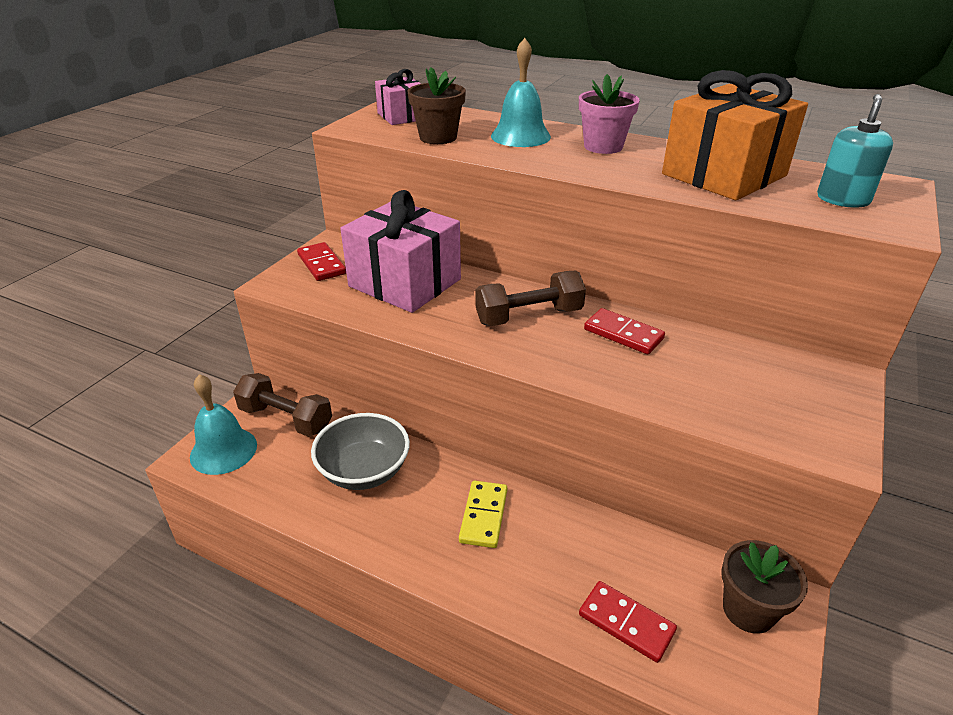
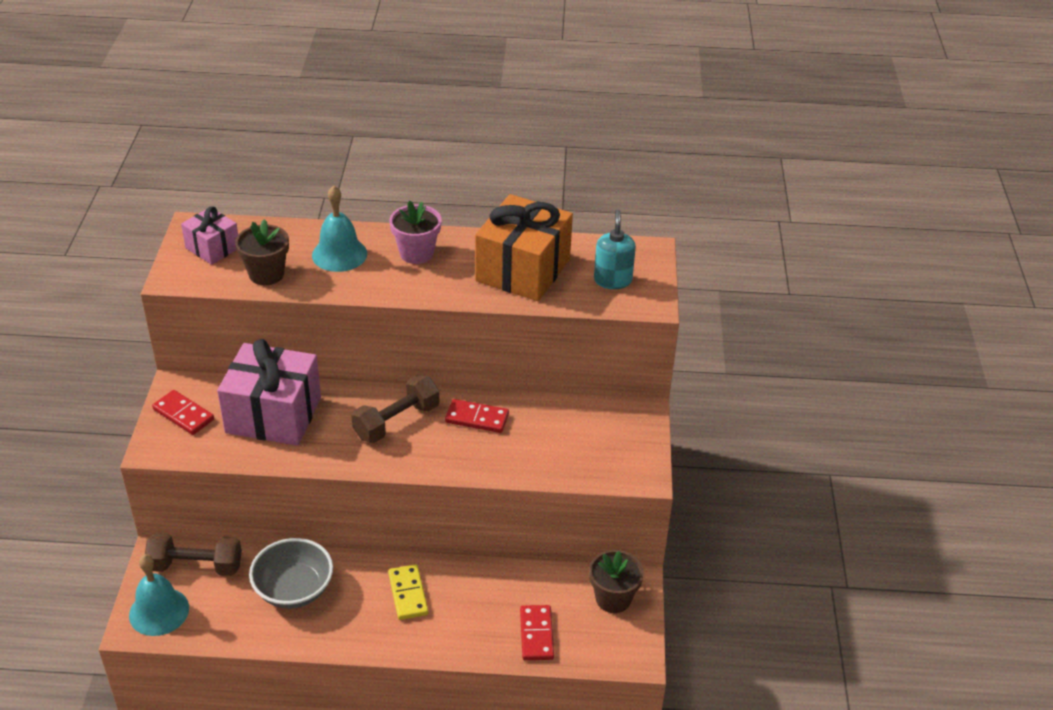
camera: 25 degrees left, 5 degrees up
(626, 623) = (536, 634): red domino -> red domino turned 75 degrees clockwise

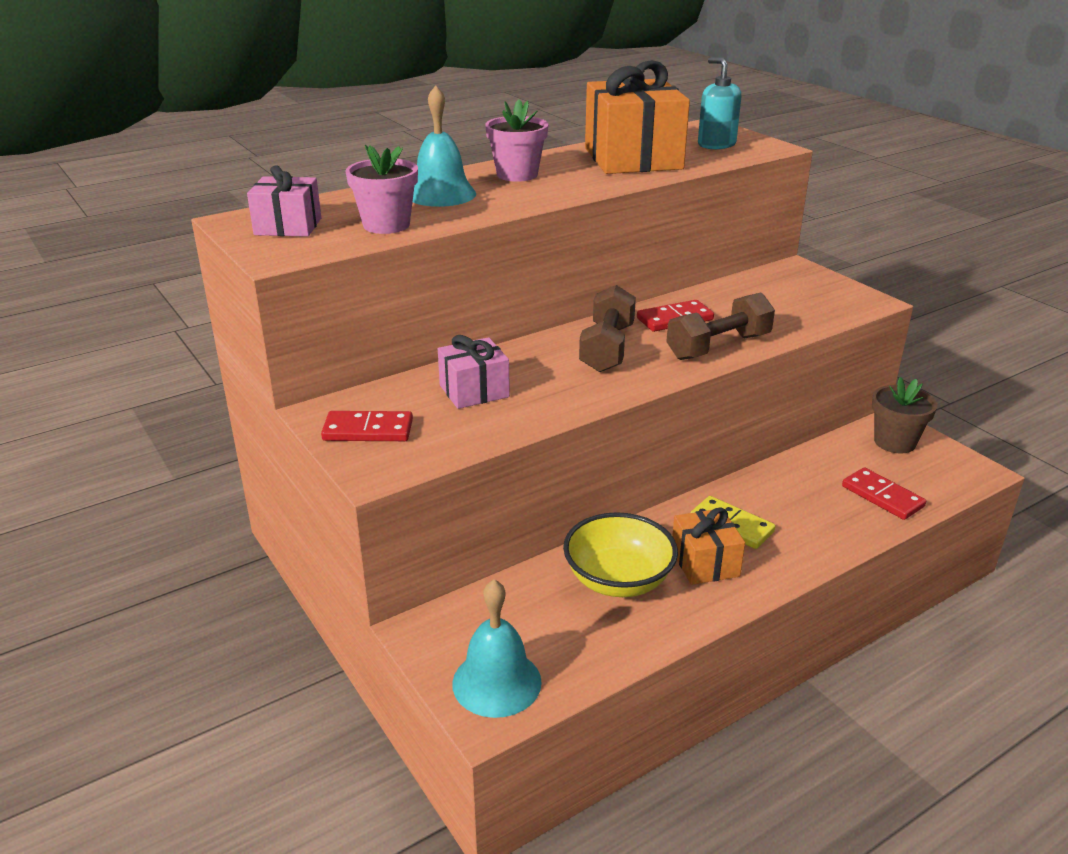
camera: 35 degrees left, 10 degrees down
(196, 566) = (481, 616): brown dumbbell -> brown dumbbell (718, 347)
(266, 274) = (386, 225): brown flower pot -> pink flower pot
(273, 415) = (474, 391): pink gift -> pink gift, size x0.54
(294, 589) = (618, 580): grey bowl -> yellow bowl
(357, 609) = (705, 563): none -> orange gift

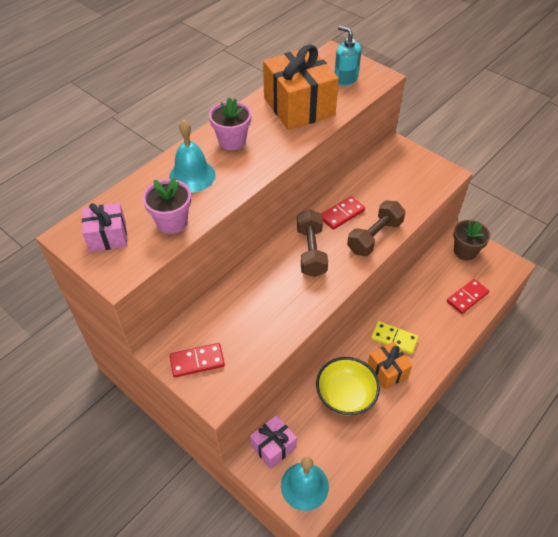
camera: 15 degrees left, 20 degrees up
(474, 391) = (246, 310): pink gift -> pink gift (273, 446)
(882, 496) = (467, 297): red domino -> red domino turned 75 degrees counterclockwise

